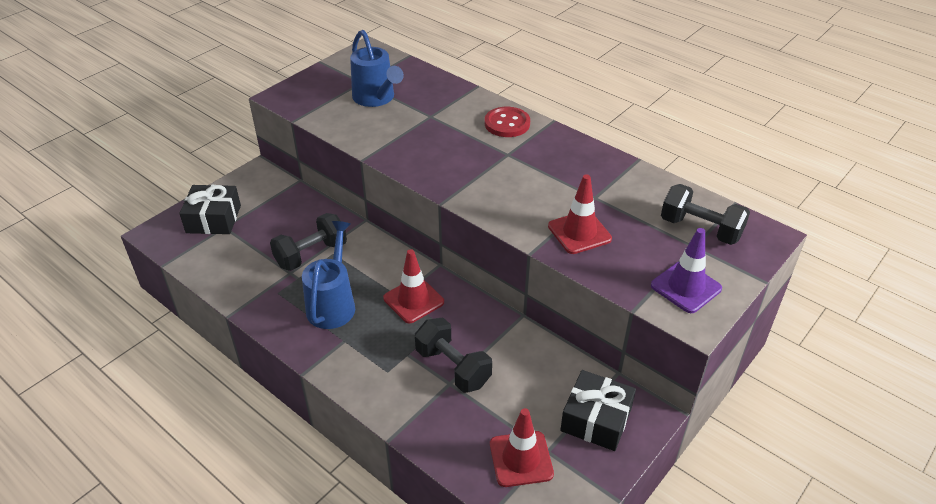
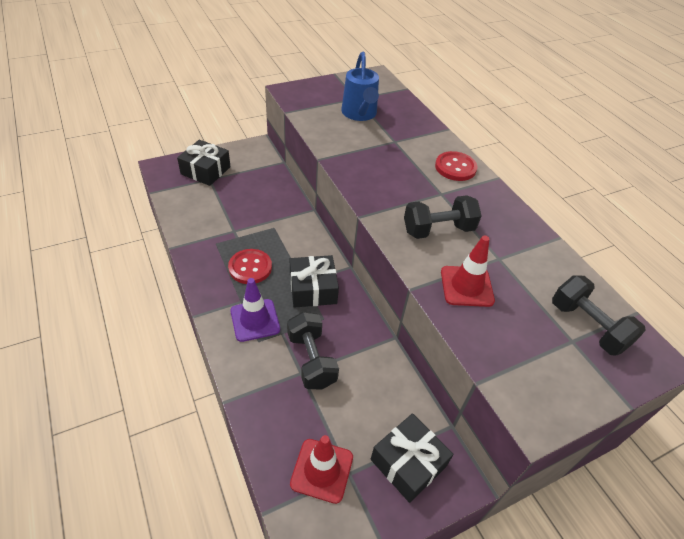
camera: 20 degrees right, 5 degrees up
(311, 255) = (257, 222): black dumbbell -> black dumbbell (438, 230)
(333, 303) = (250, 267): blue watering can -> red button
(413, 300) = (313, 289): red traffic cone -> black gift
(686, 287) = (543, 380): purple traffic cone -> purple traffic cone (255, 320)

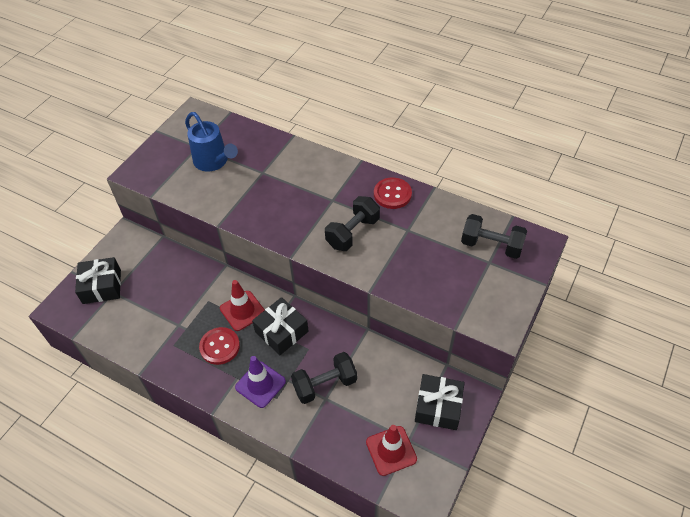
camera: 30 degrees left, 5 degrees up
(311, 360) = (325, 385): black dumbbell -> black dumbbell turned 60 degrees counterclockwise
(455, 167) = (325, 170): red button -> red button (392, 194)
(466, 286) = (402, 265): red traffic cone -> red traffic cone (242, 311)

